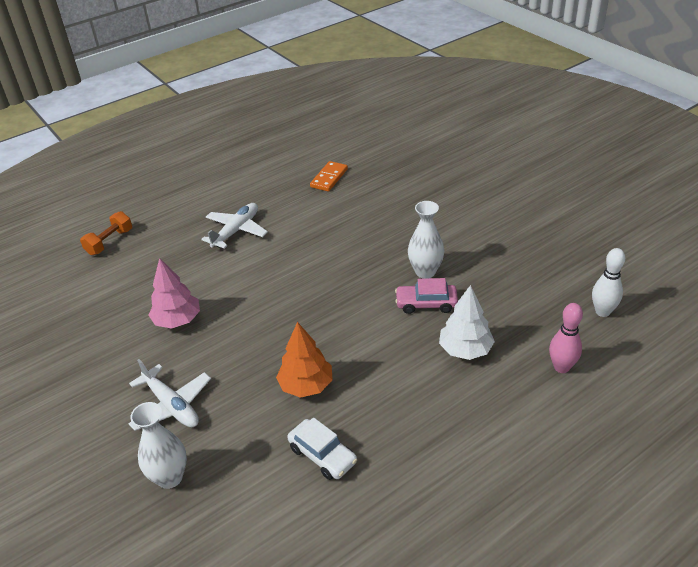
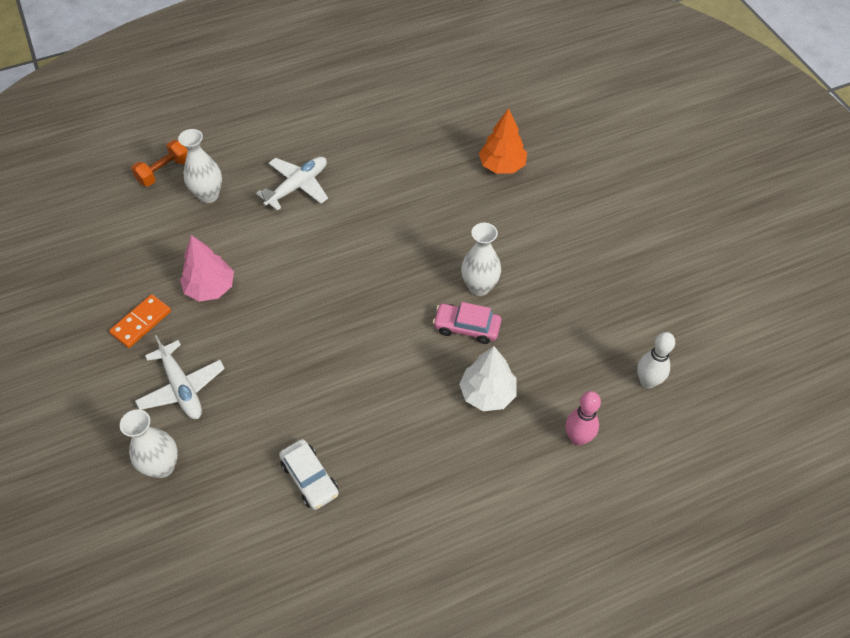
camera: 10 degrees right, 15 degrees up
(156, 252) = (208, 195): none -> white vase
(306, 385) = (316, 396): orange tree -> orange tree (502, 166)
(329, 178) = (416, 136): orange domino -> orange domino (141, 322)

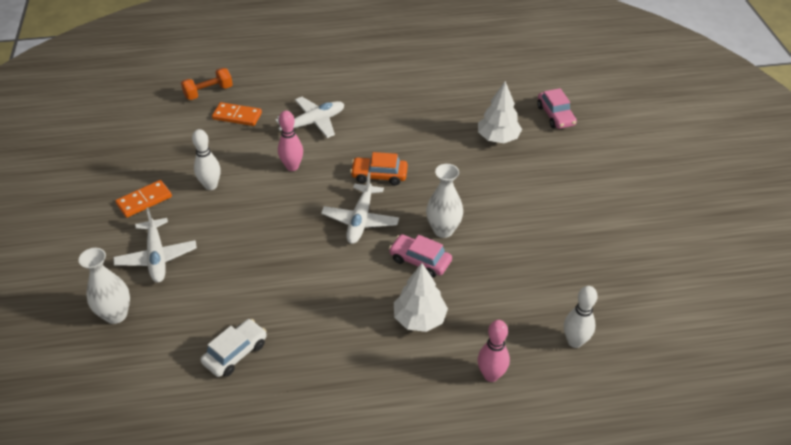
camera: 15 degrees right, 10 degrees down
(208, 195) = (237, 116): white vase -> orange domino
(210, 288) = (211, 185): pink tree -> white bowling pin
(293, 246) = (292, 167): none -> pink bowling pin
(310, 478) = (235, 353): white car -> white car turned 120 degrees counterclockwise
(389, 294) = (360, 220): none -> white plane
(391, 236) = (379, 175): none -> orange car
(502, 166) = (498, 138): orange tree -> white tree
(553, 127) = (555, 115): none -> pink car

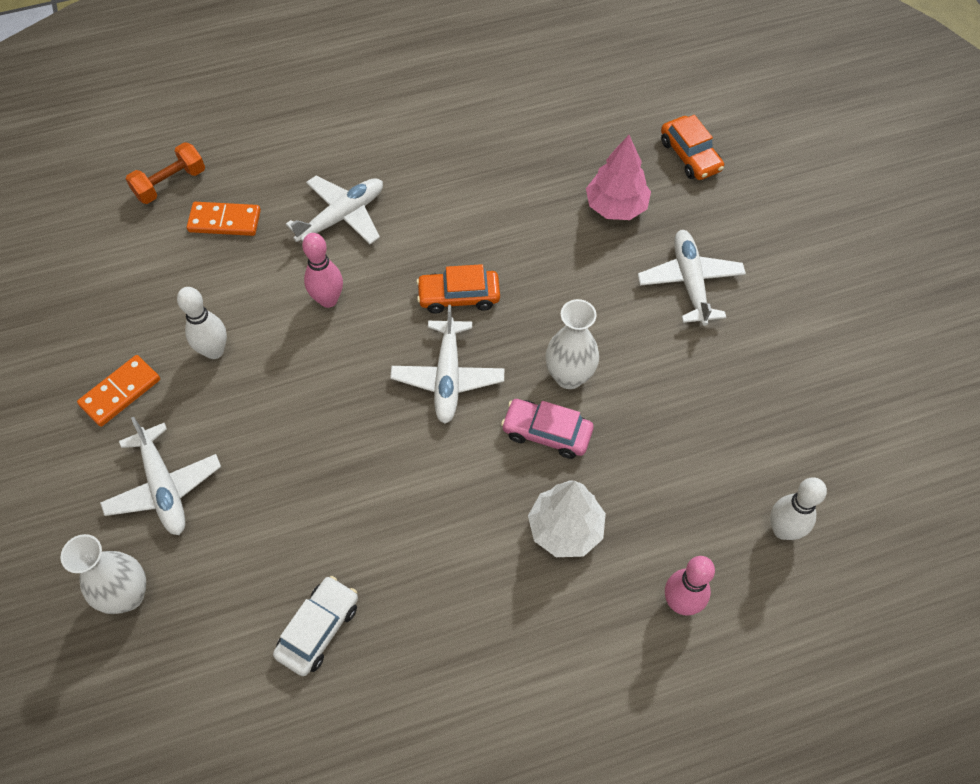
camera: 10 degrees left, 15 degrees up
(498, 138) = (616, 206): white tree -> pink tree
(539, 186) = (689, 282): none -> white plane
(555, 115) = (690, 155): pink car -> orange car

